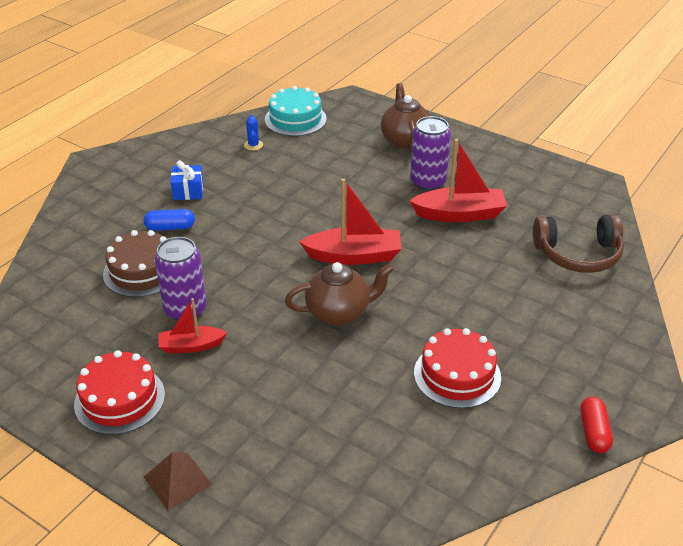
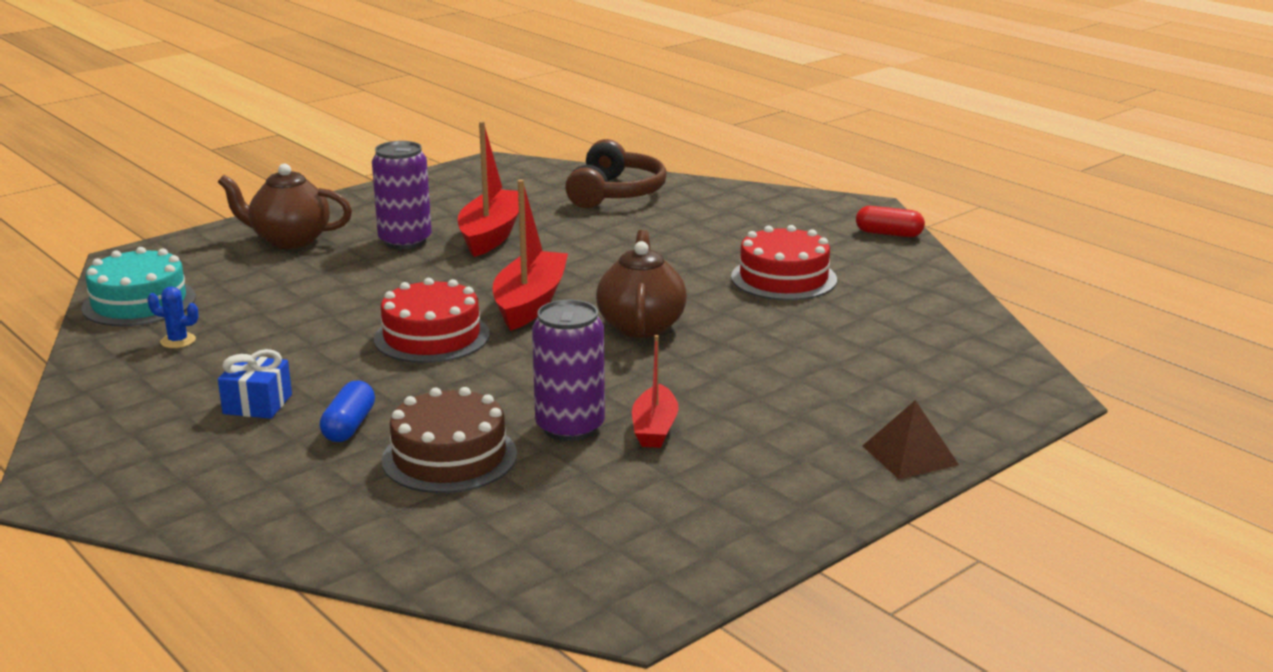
camera: 75 degrees left, 15 degrees down
(120, 399) = (743, 490): red cake -> red cake (432, 336)

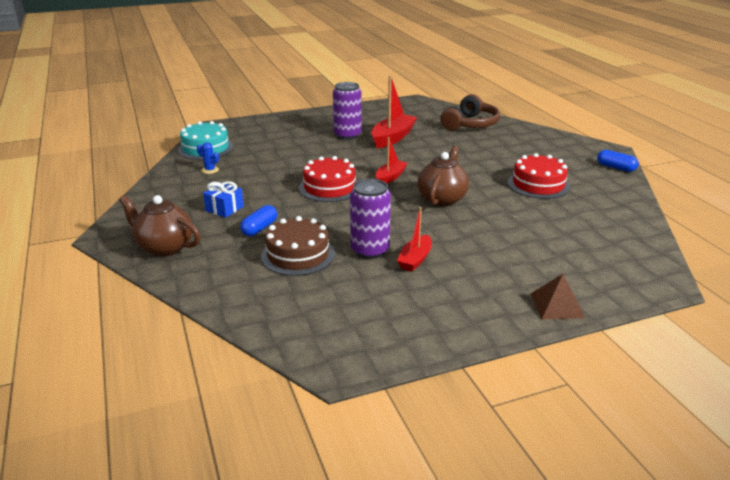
camera: 20 degrees right, 5 degrees up
(290, 240) = (293, 127): brown teapot -> brown teapot (164, 247)
(530, 303) = (390, 177): red boat -> red boat, size x0.61
(889, 234) = (615, 168): red capsule -> blue capsule

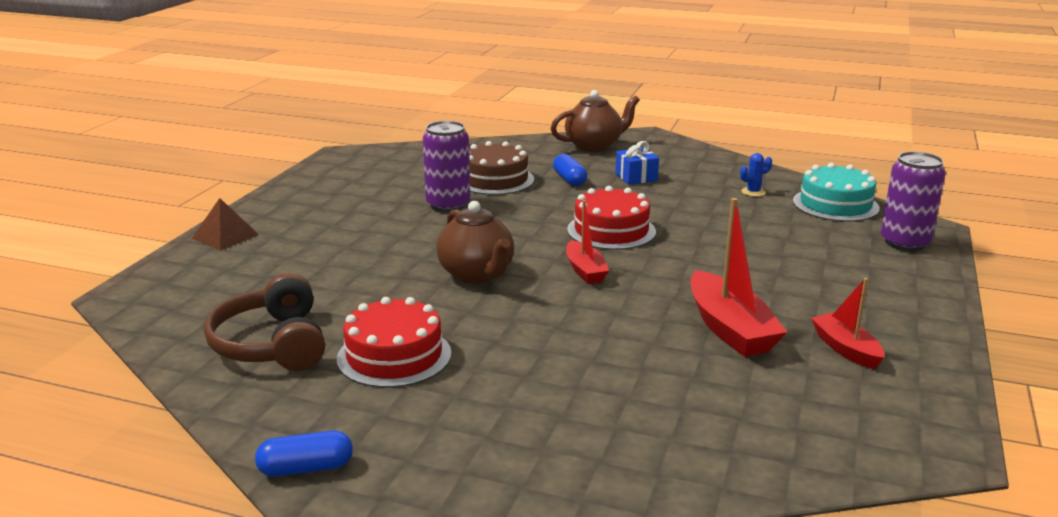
camera: 130 degrees right, 5 degrees down
(347, 135) = (785, 299): purple can -> purple can (905, 243)
(415, 259) = (397, 215): red boat -> red boat (846, 349)
(470, 124) = (709, 438): brown headphones -> brown headphones (272, 344)

